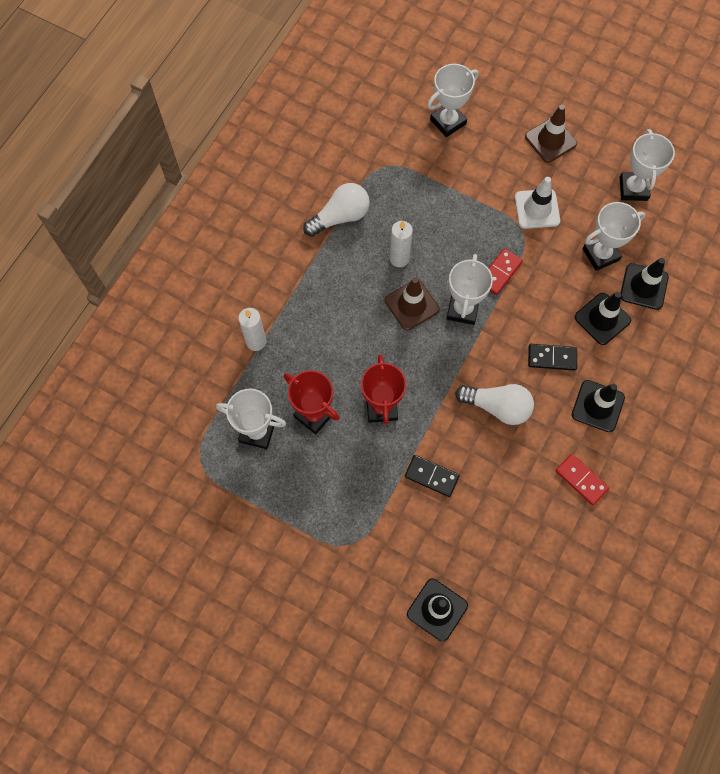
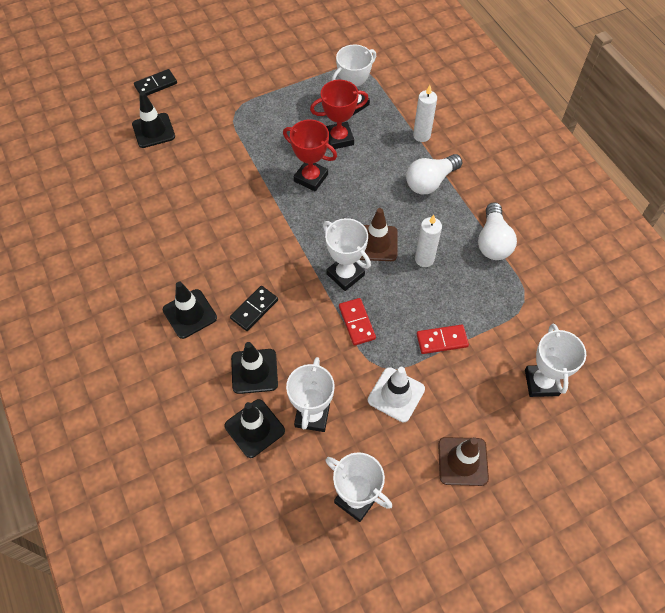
camera: 125 degrees right, 10 degrees down
(431, 476) = (237, 177): black domino -> black domino (156, 85)
(497, 407) = (249, 247): white light bulb -> white light bulb (430, 182)
(581, 480) = (150, 263): red domino -> red domino (442, 340)

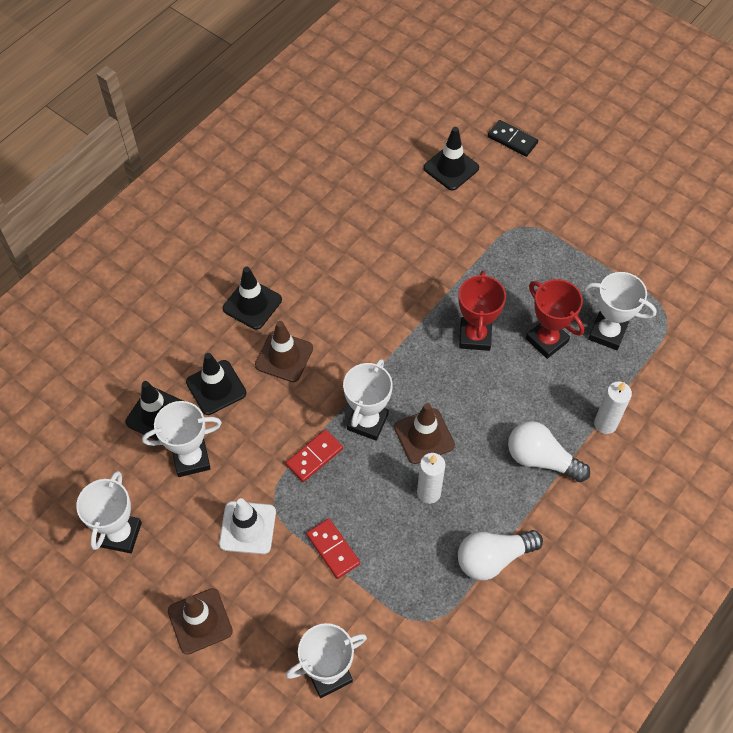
camera: 65 degrees right, 0 degrees up
(254, 309) = (284, 357): black domino -> brown traffic cone

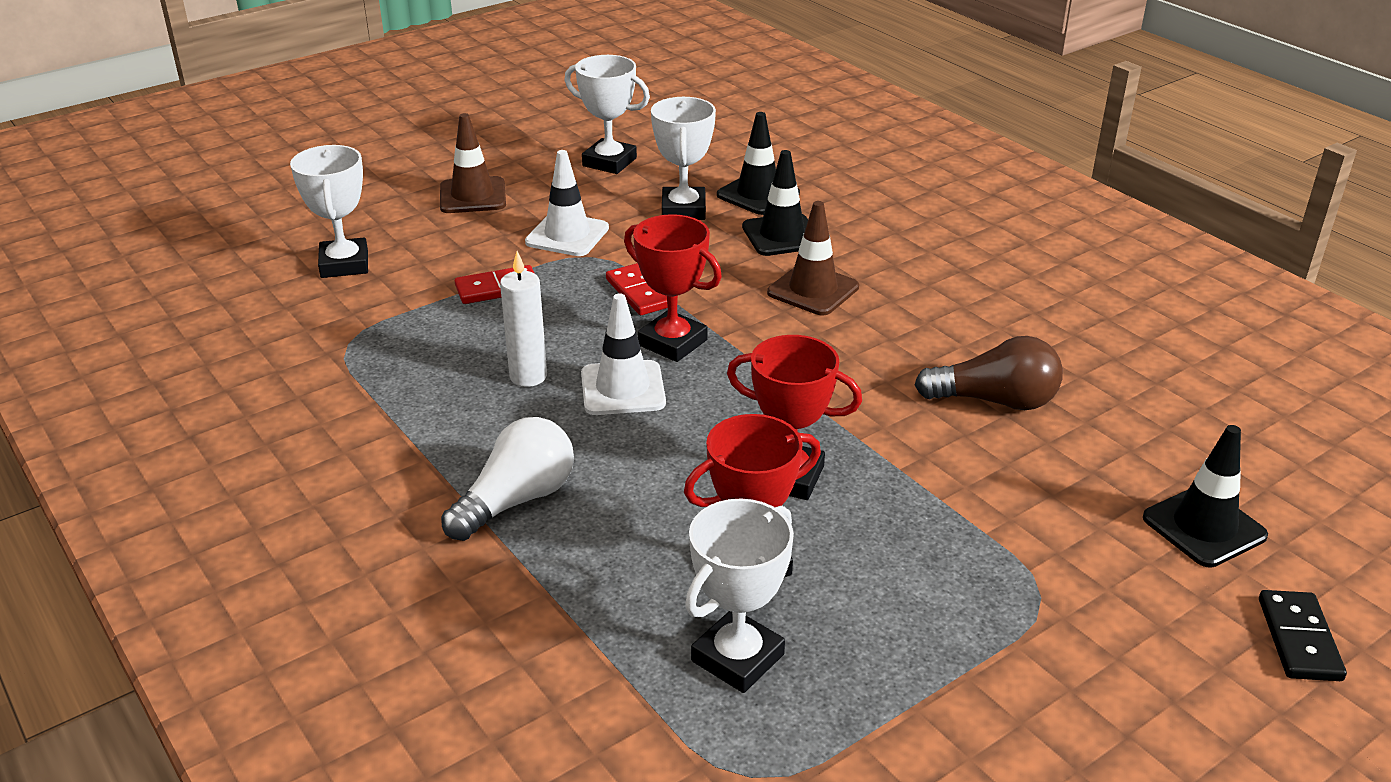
camera: 105 degrees right, 25 degrees down
(252, 304) = (914, 276): black traffic cone -> none
(367, 422) = (672, 342): white trophy -> red trophy
(376, 253) = (995, 401): none -> brown light bulb
(424, 436) = (623, 388): brown traffic cone -> white traffic cone
(493, 558) = (389, 415): white light bulb -> none
(512, 140) = (1299, 639): black domino -> black domino turned 45 degrees counterclockwise
(605, 424) = (540, 598): white candle -> none

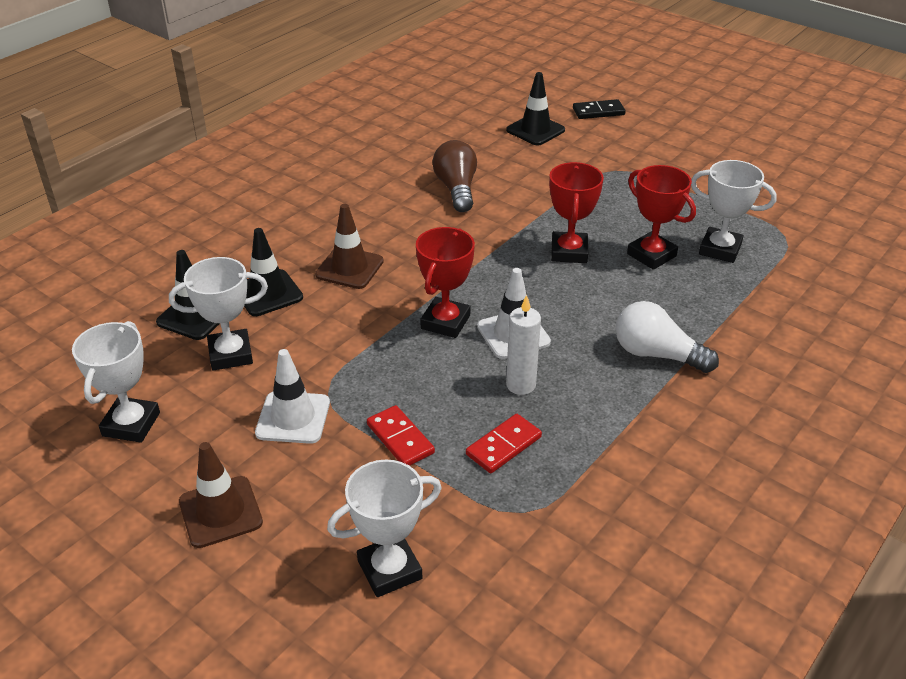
camera: 105 degrees left, 5 degrees up
(640, 293) = (380, 352): red domino -> red domino (503, 446)

